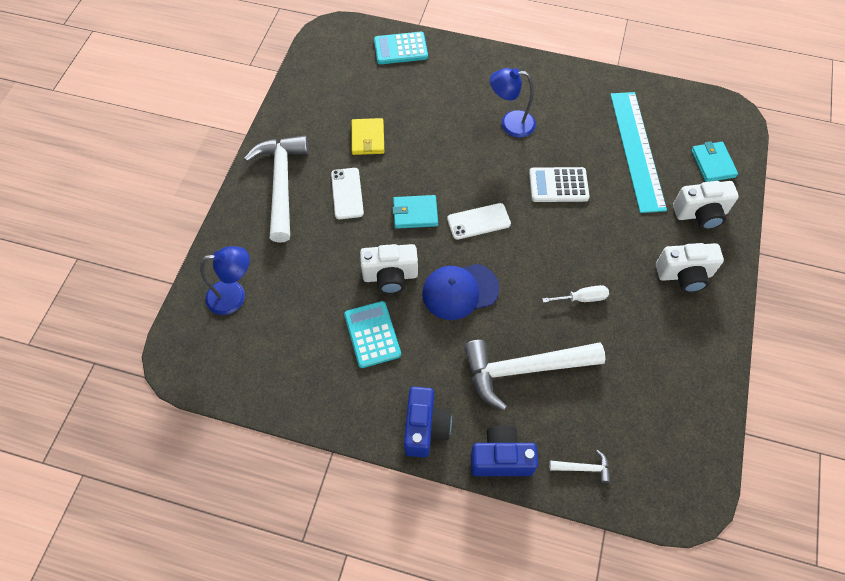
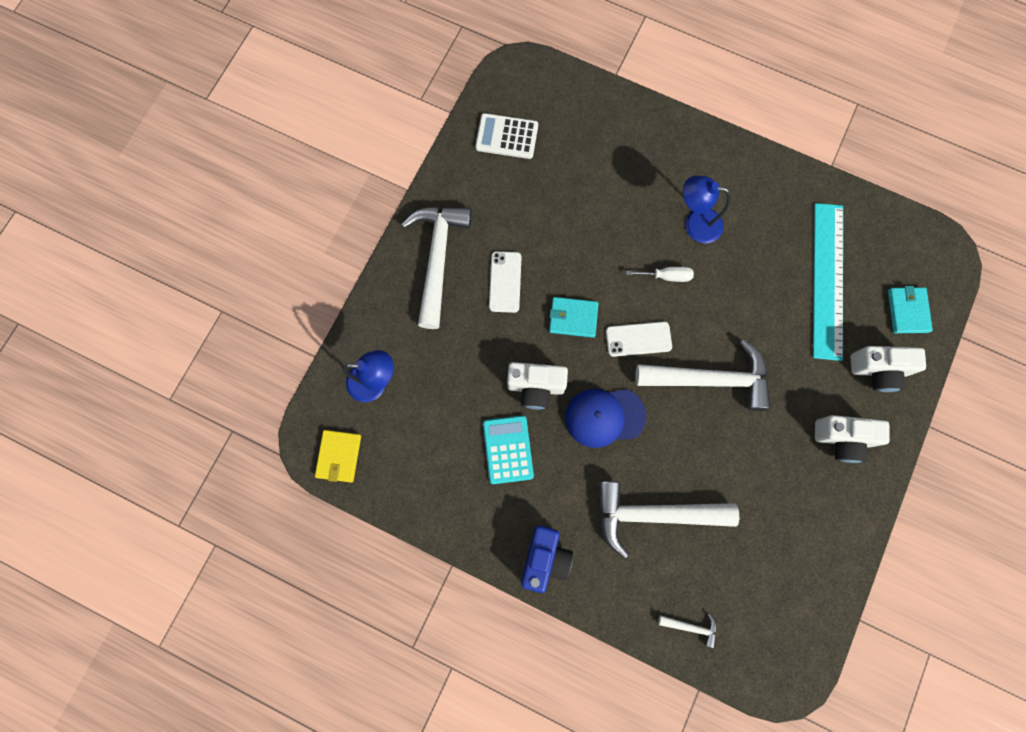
camera: 10 degrees right, 15 degrees up
(368, 138) = (536, 217): yellow wallet -> yellow wallet (339, 456)
(400, 49) = (590, 105): turquoise calculator -> none
(501, 458) = (613, 602): blue camera -> none
(552, 244) = (710, 379): none -> white hammer
(558, 185) = (732, 310): white calculator -> white calculator (506, 137)
(582, 298) = (729, 447): white screwdriver -> white screwdriver (666, 276)

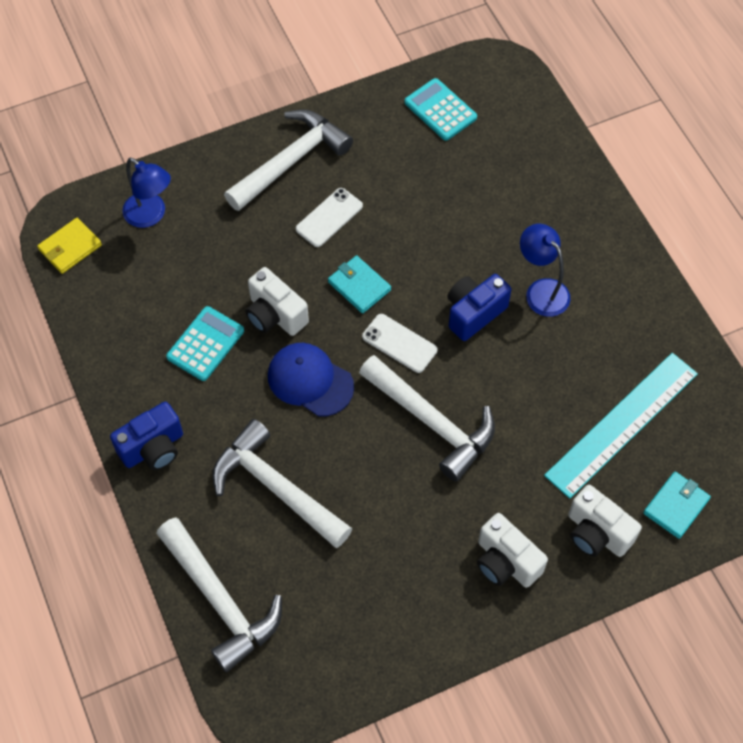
camera: 40 degrees right, 15 degrees down
(506, 137) = (440, 110): white calculator -> turquoise calculator
(666, 276) = (474, 313): white screwdriver -> blue camera
(691, 627) = (220, 600): white hammer -> white hammer, size x2.41

